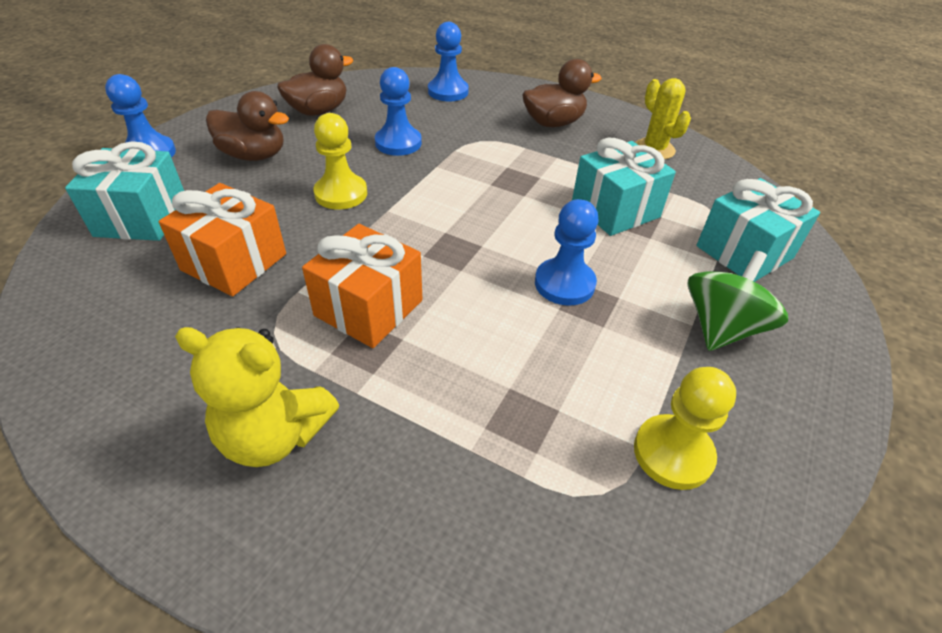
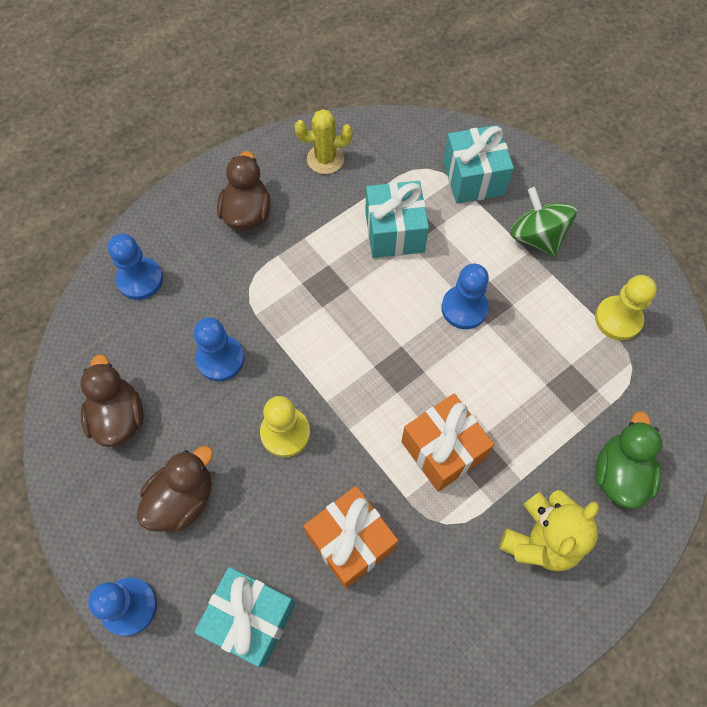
camera: 65 degrees left, 20 degrees up
(410, 516) = (619, 474): none -> green duck

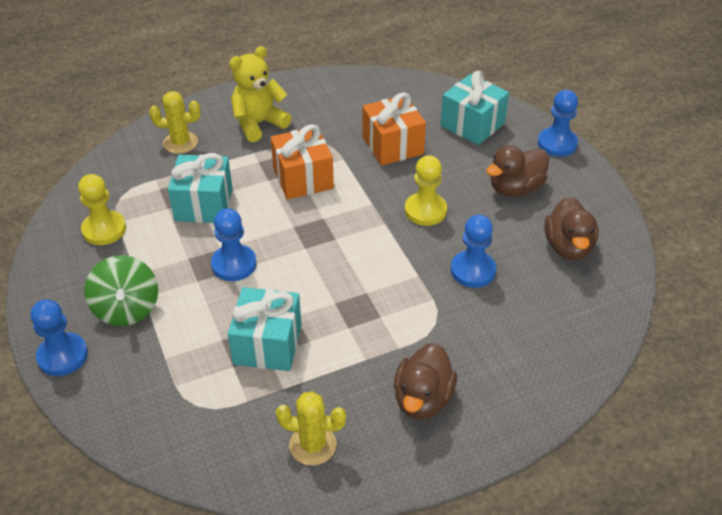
camera: 165 degrees left, 20 degrees down
(140, 279) = (549, 354): blue pawn -> blue pawn (62, 356)
(473, 178) = (152, 382): turquoise gift -> turquoise gift (203, 204)
(619, 474) = (180, 143): green duck -> yellow cactus

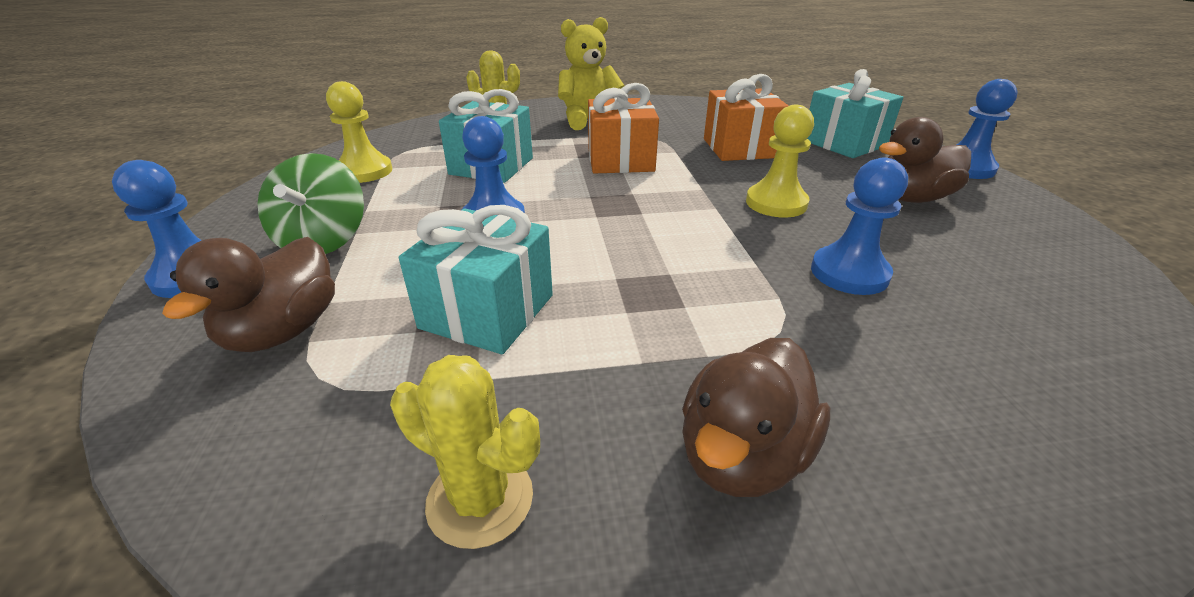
camera: 15 degrees right, 10 degrees down
(568, 247) = (1015, 268): brown duck -> brown duck (284, 331)

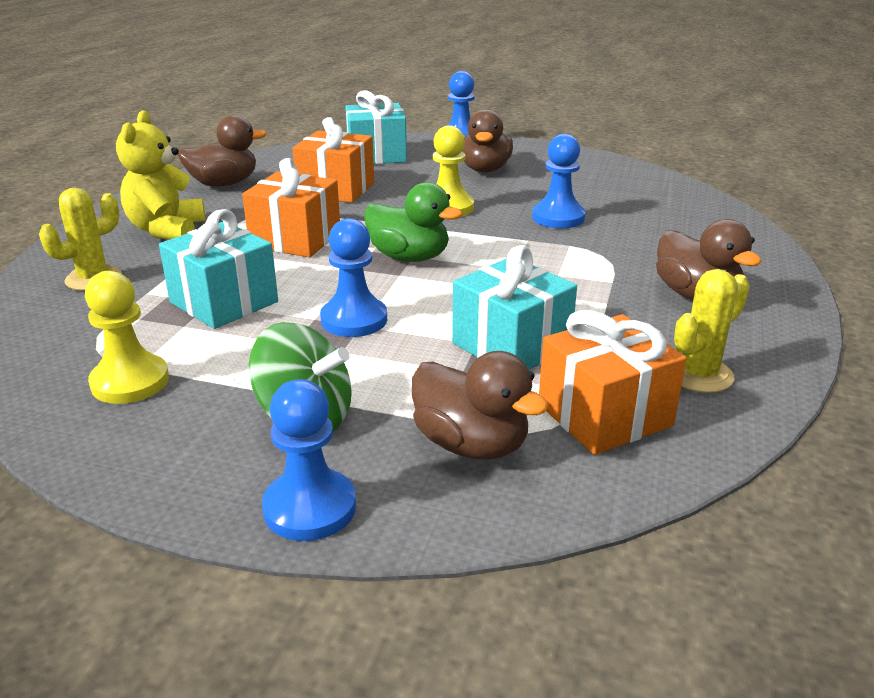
camera: 65 degrees left, 5 degrees down
(350, 415) = (604, 415): none -> orange gift
(637, 212) = (409, 257): none -> green duck
(689, 113) = (224, 184): none -> brown duck

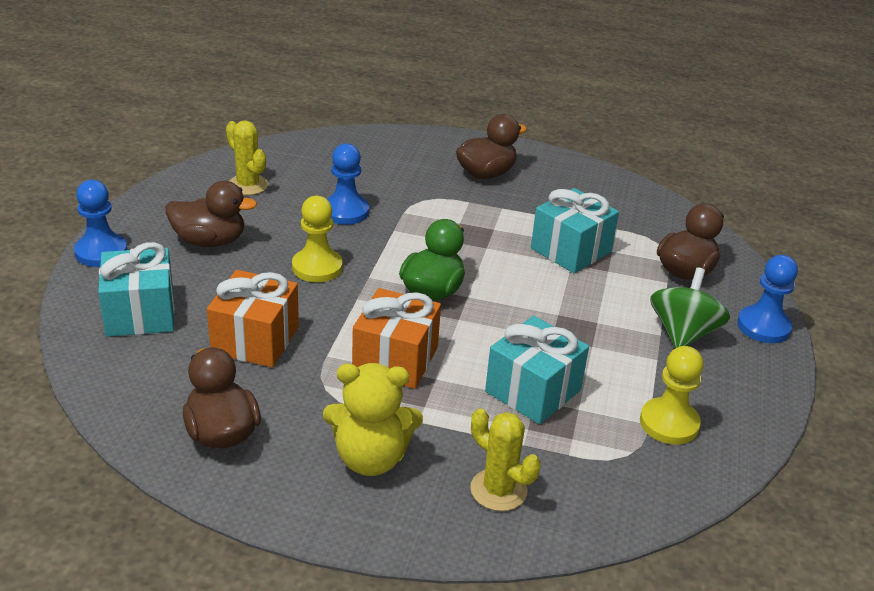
camera: 95 degrees left, 5 degrees up
(354, 320) = (549, 318): blue pawn -> none
(604, 415) = (640, 225): orange gift -> none
(699, 375) = (588, 189): yellow cactus -> yellow cactus (248, 185)

